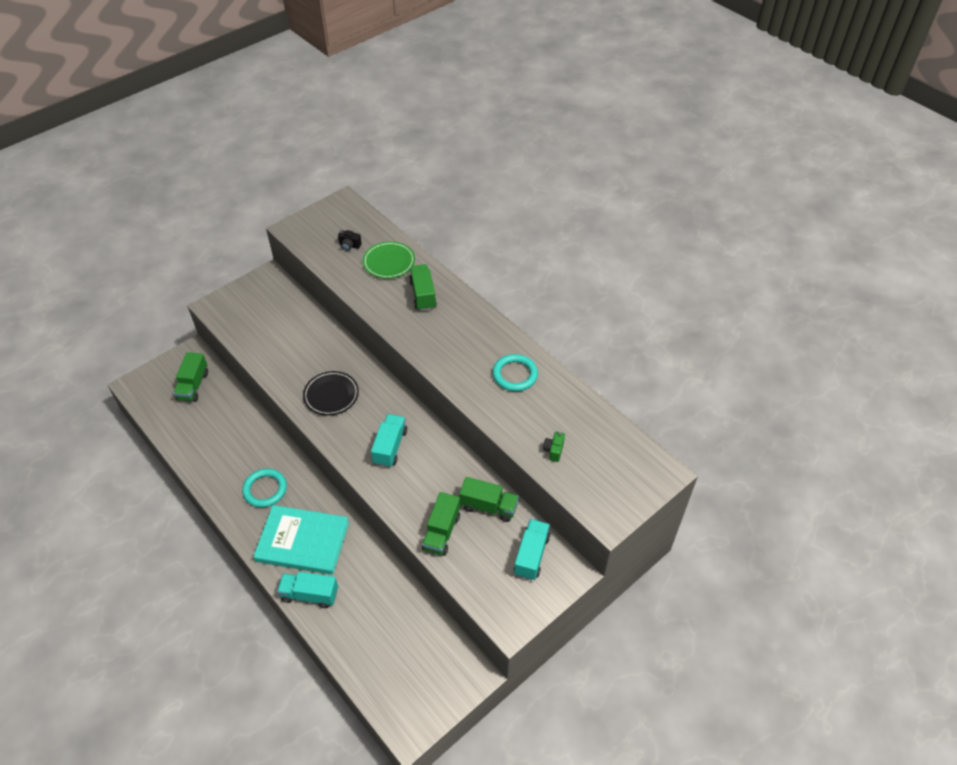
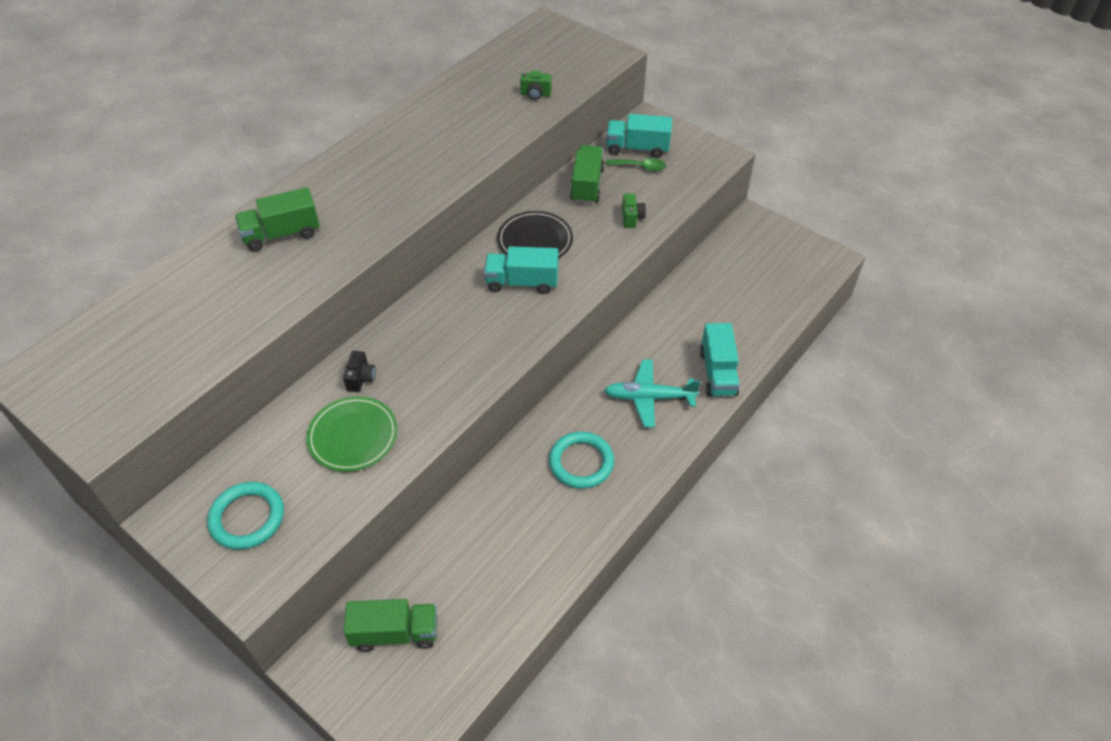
camera: 100 degrees left, 0 degrees up
(302, 542) = (649, 398): turquoise book -> turquoise plane
(331, 395) = (442, 363): black plate -> black plate (535, 240)
(349, 246) = (158, 341): black camera -> black camera (361, 378)
(389, 262) = (204, 284): green plate -> green plate (353, 436)
(441, 532) = (632, 218): green truck -> green camera
(505, 552) = (640, 167): none -> green spoon
(515, 375) = (427, 132): turquoise ring -> turquoise ring (247, 518)

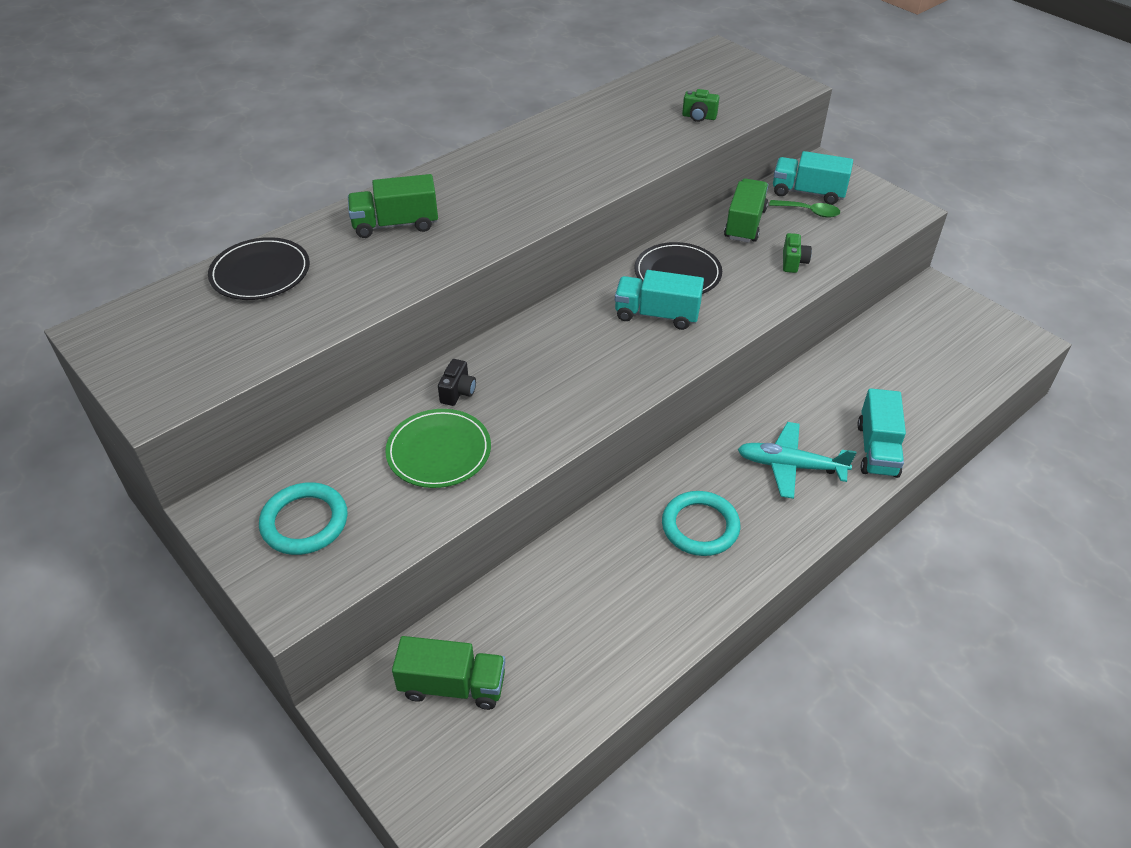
camera: 10 degrees right, 5 degrees down
(167, 298) = (260, 273): none -> black plate

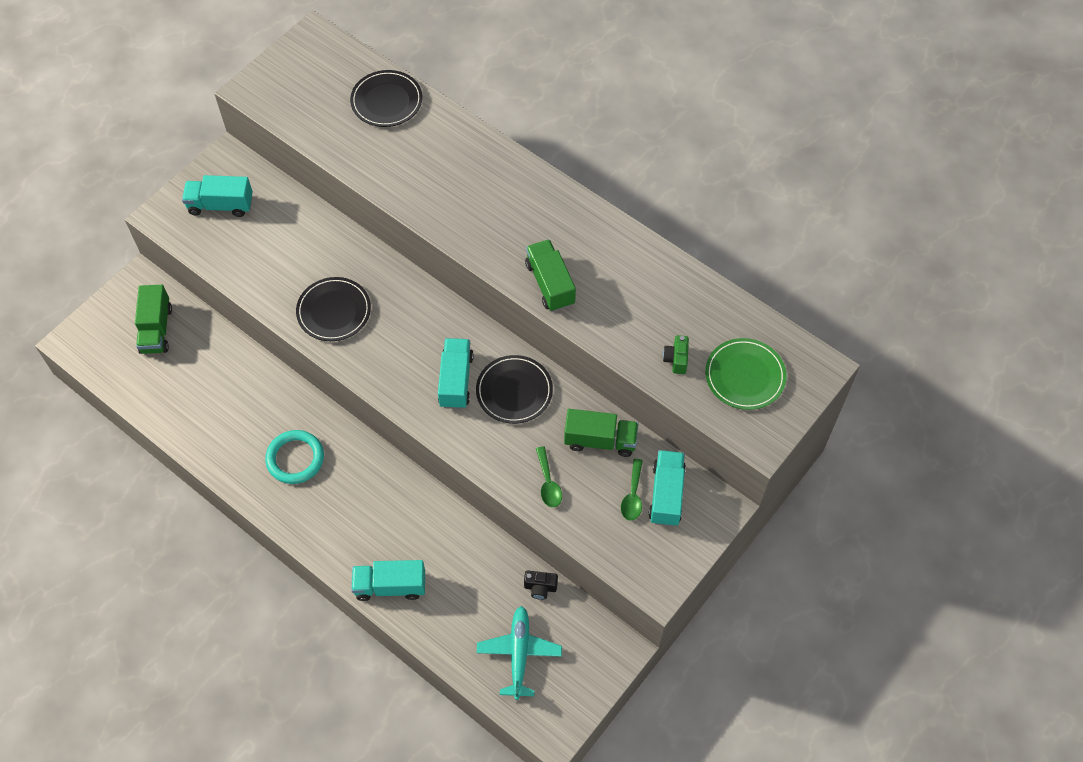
camera: 80 degrees right, 15 degrees up
(304, 522) = (221, 205): turquoise ring -> turquoise truck
(395, 224) = (459, 165): green truck -> green truck (550, 284)
(439, 451) = (288, 263): green plate -> green plate (745, 376)
(458, 392) = (347, 262): black camera -> black camera (540, 588)
(532, 411) = (334, 311): none -> black plate
(791, 466) = (363, 520): turquoise plane -> turquoise plane (519, 654)
(793, 262) = (548, 483): green camera -> green spoon

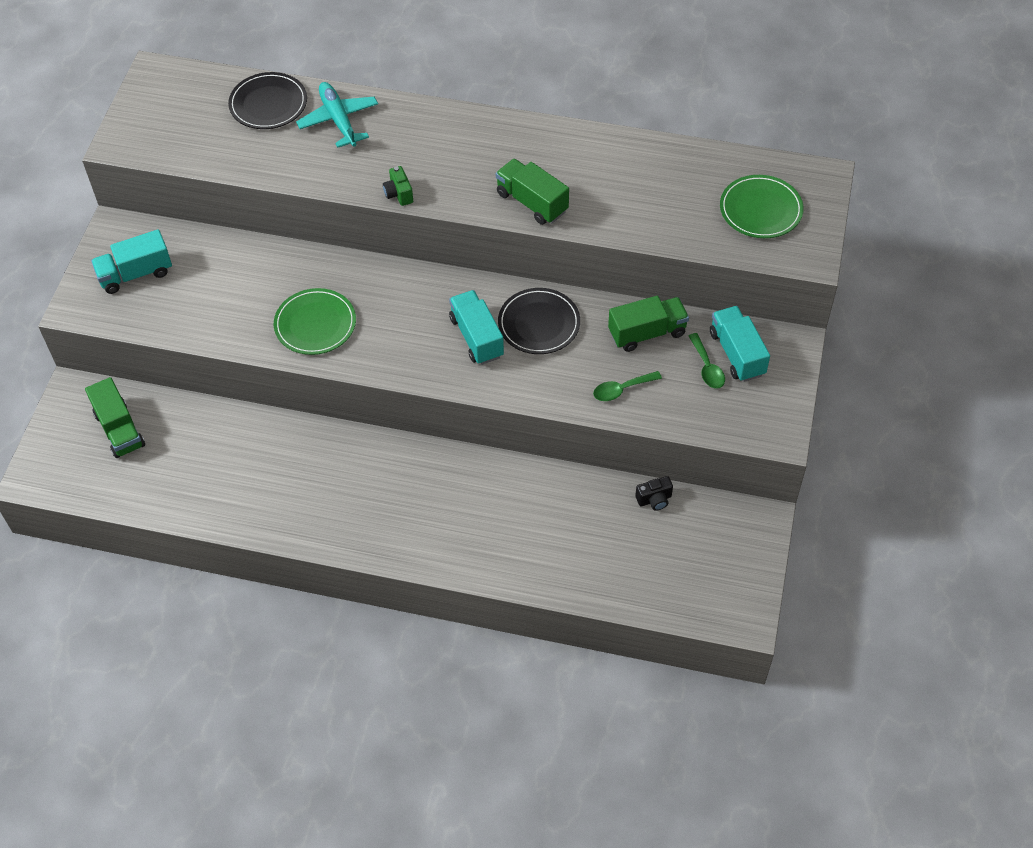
camera: 25 degrees left, 5 degrees down
(295, 458) = (341, 488): turquoise ring -> none
(334, 311) = (315, 324): black plate -> green plate
(390, 586) = (509, 562): turquoise truck -> none
(519, 654) = (670, 566): turquoise plane -> turquoise plane (338, 120)
(548, 483) = (621, 389): green spoon -> green spoon turned 105 degrees clockwise
(676, 359) = (690, 220): green camera -> green camera (398, 194)

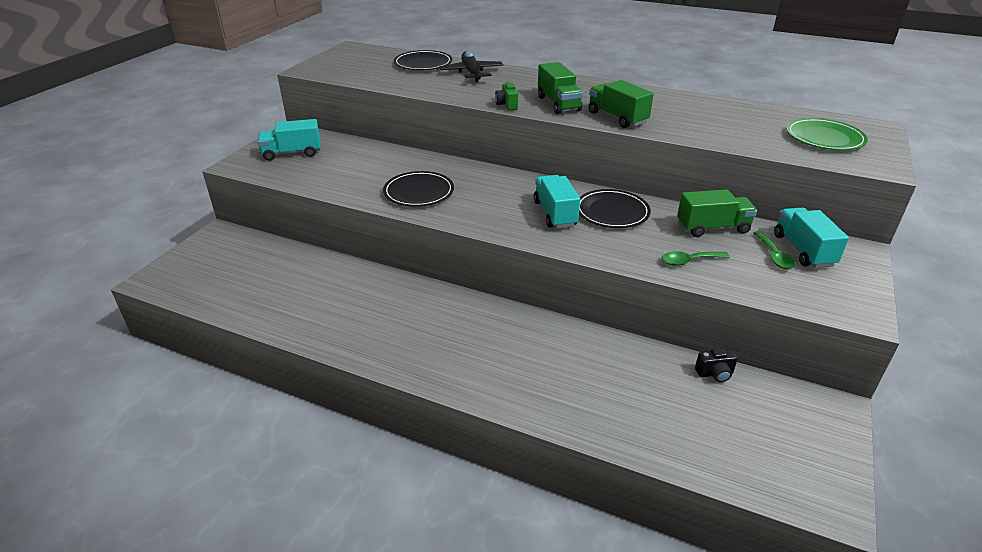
camera: 10 degrees right, 20 degrees down
(119, 429) = (240, 259): green truck -> green truck (558, 104)
(315, 324) = (419, 192): green plate -> black plate
(338, 120) = (471, 73): turquoise plane -> black plane

